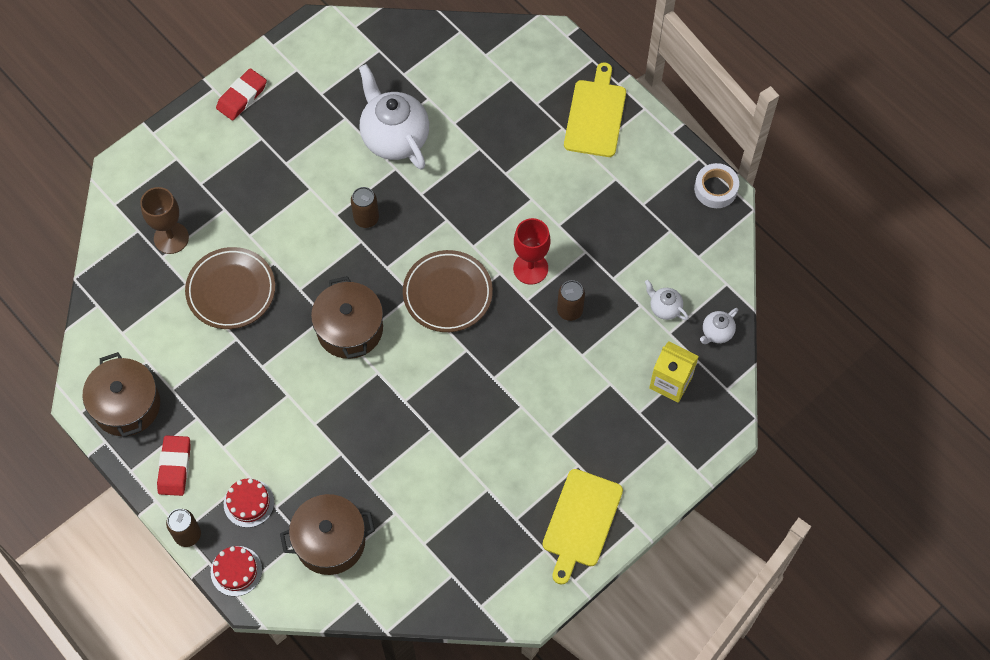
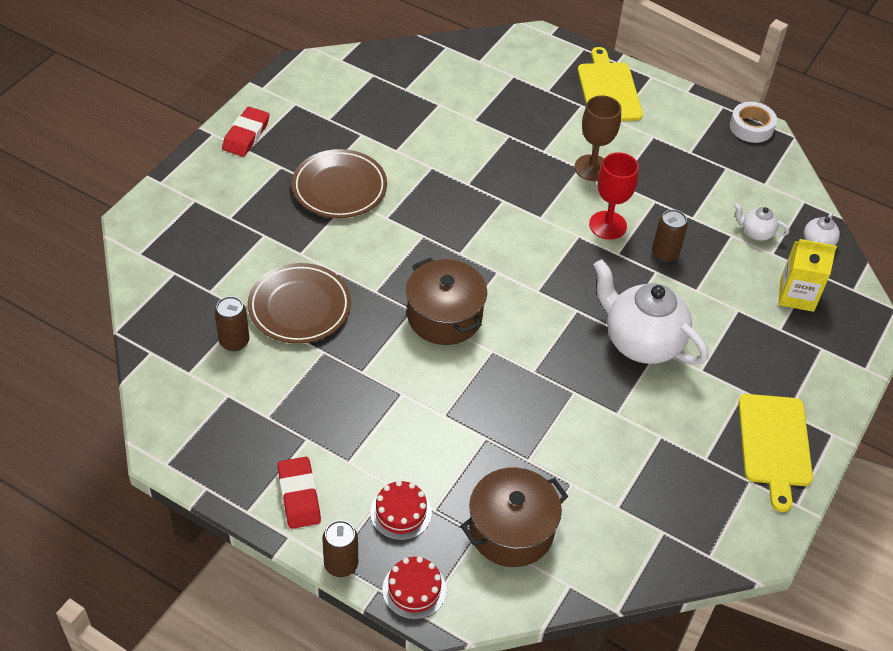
camera: 20 degrees left, 15 degrees down
(126, 405) = (219, 444): brown pot -> none
(171, 238) = (214, 272): brown goblet -> brown goblet (592, 168)
(366, 218) = (420, 214): brown can -> brown can (234, 341)
(394, 137) = (419, 141): white teapot -> white teapot (641, 342)
(447, 293) = (534, 264): brown plate -> brown plate (339, 188)

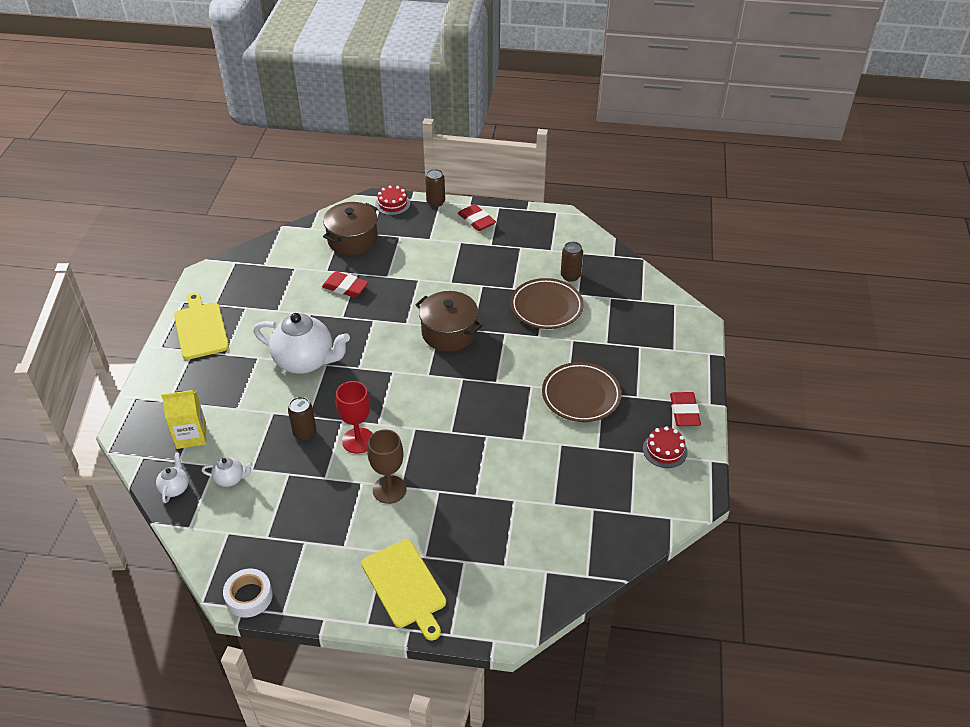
camera: 160 degrees right, 5 degrees down
(401, 513) = (417, 230): red cake -> red cake (664, 450)
(553, 440) = (345, 287): none -> red eraser

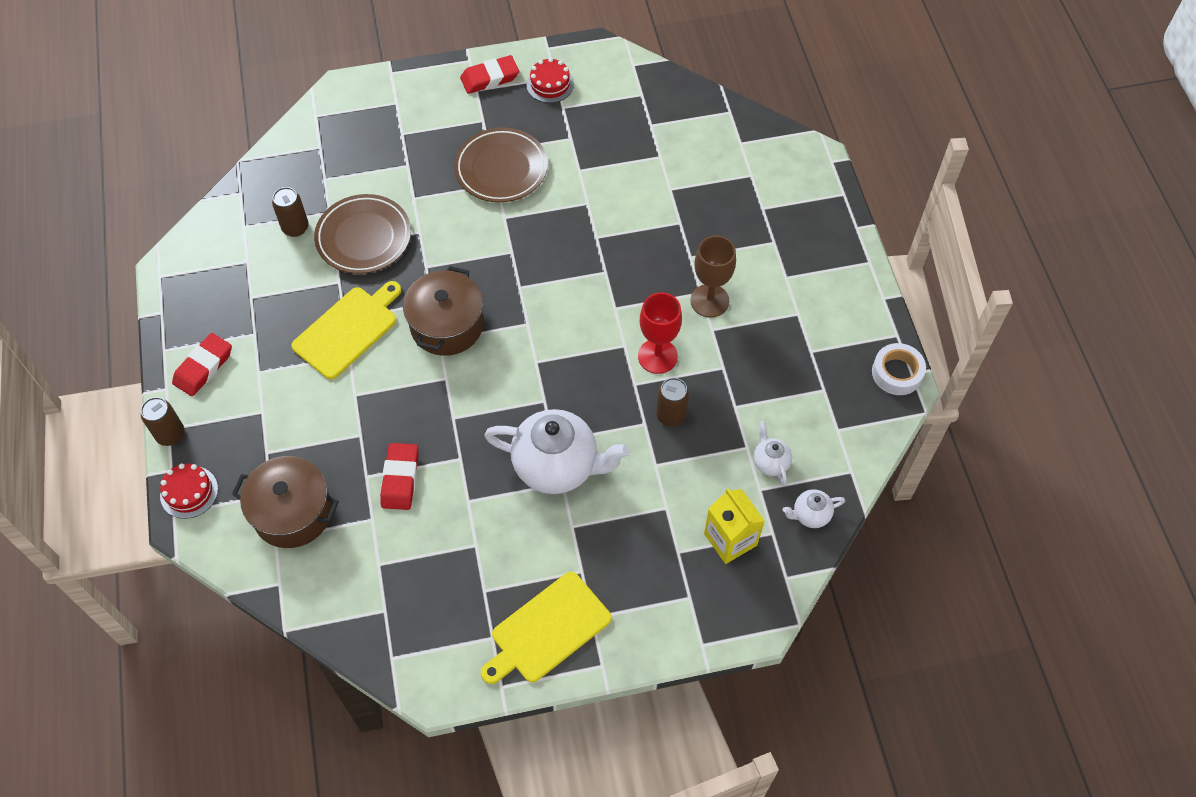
camera: 110 degrees left, 15 degrees up
(305, 361) = (557, 466): white teapot -> white teapot turned 105 degrees clockwise
(405, 586) = (815, 245): yellow cutting board -> yellow cutting board (348, 330)

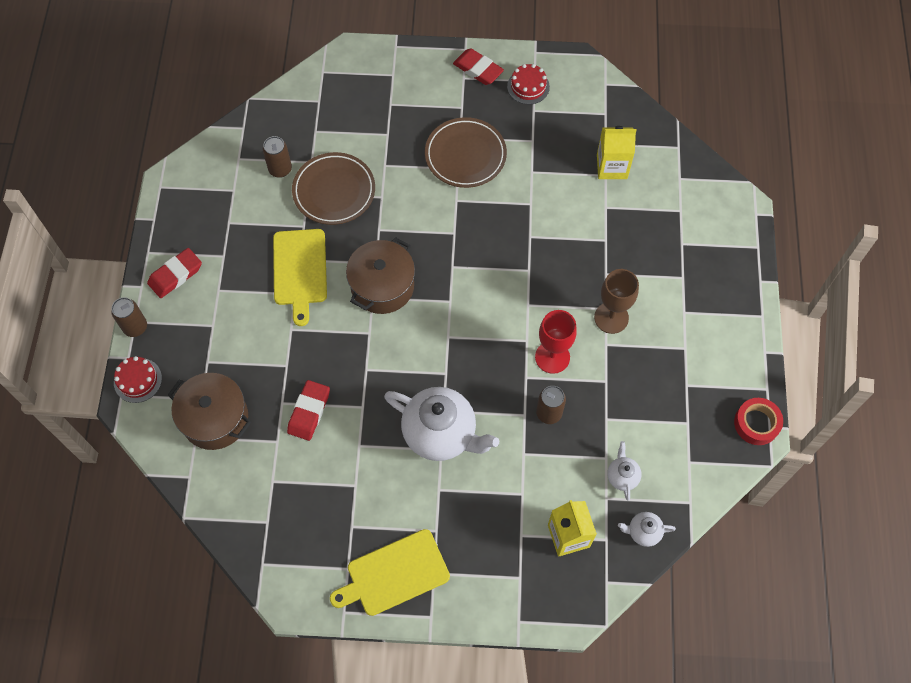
camera: 15 degrees right, 5 degrees up
(348, 330) = (300, 270): yellow cutting board -> yellow cutting board turned 120 degrees clockwise
(490, 78) = (478, 69): red eraser -> red eraser turned 45 degrees clockwise
(664, 146) = (612, 166): none -> yellow carton
(897, 373) = (756, 423): white tape -> red tape

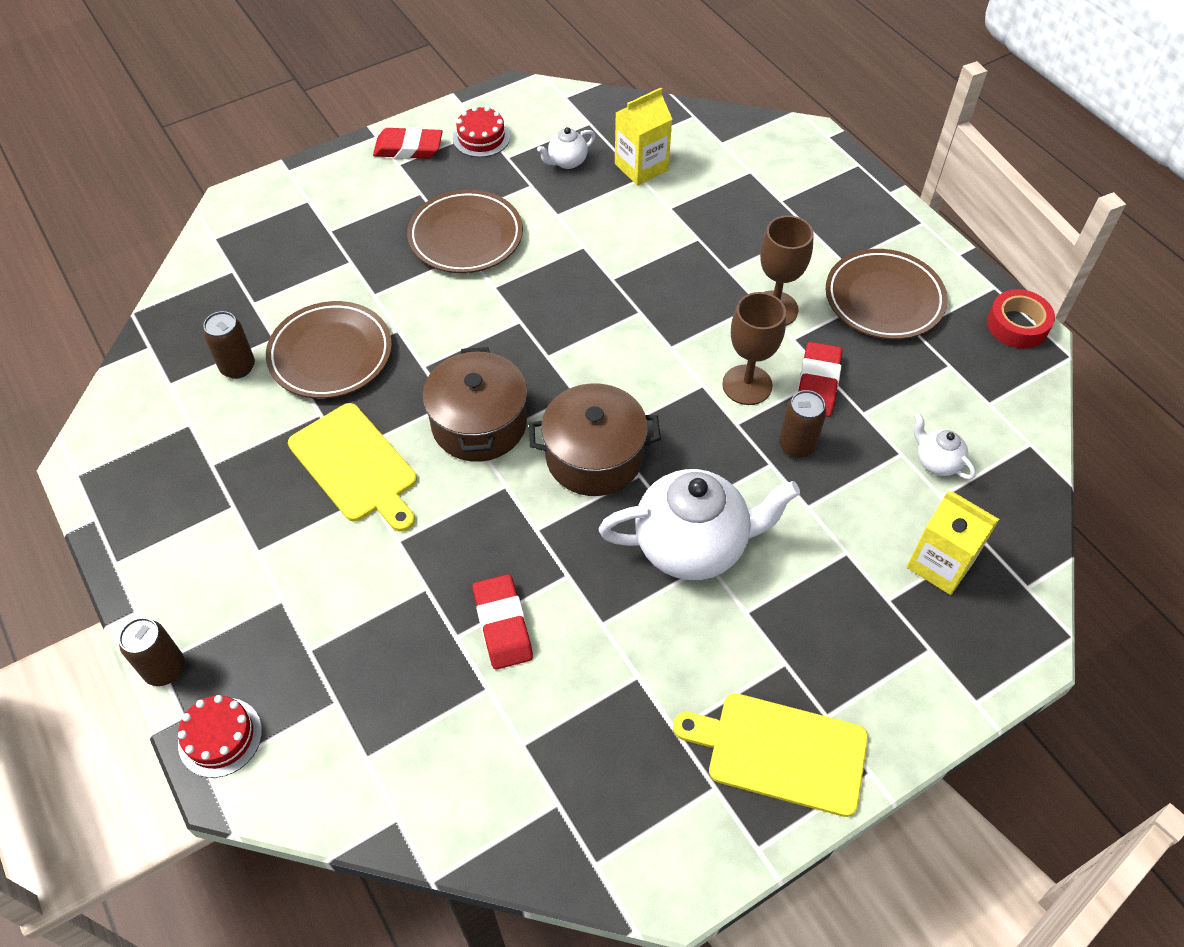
camera: 35 degrees left, 10 degrees down
(175, 275) = (179, 568): red eraser -> red eraser (817, 383)
(215, 419) = (377, 715): brown pot -> brown pot (594, 457)
(394, 574) = (780, 752): yellow cutting board -> yellow cutting board turned 75 degrees clockwise
(552, 357) = (747, 385): red goblet -> brown goblet
(643, 532) = (1014, 506): white teapot -> white teapot (567, 162)
(686, 353) = (884, 299): none -> brown plate

